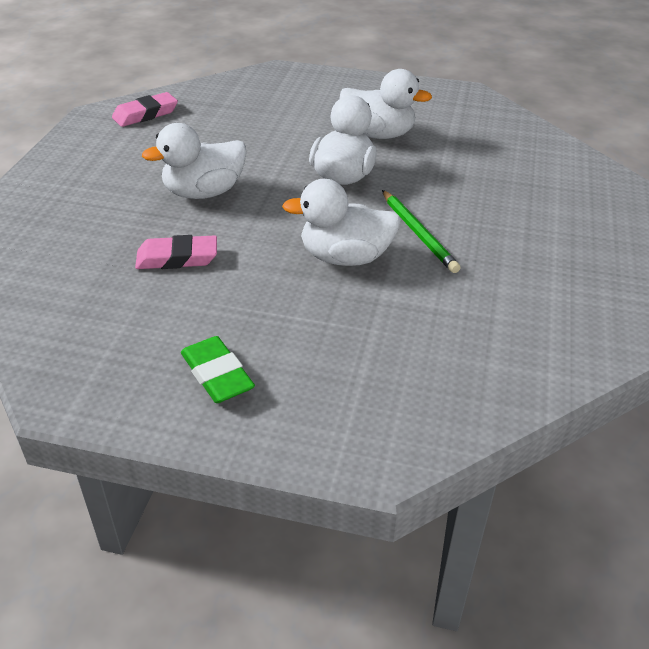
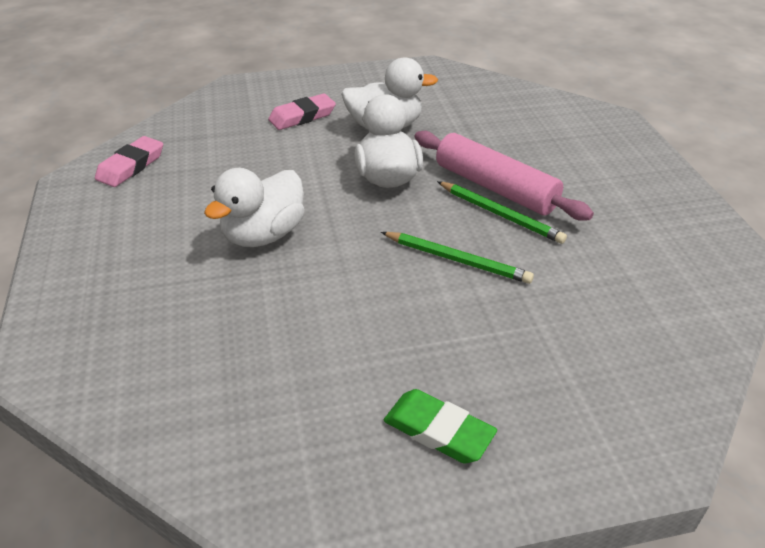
camera: 25 degrees left, 0 degrees up
(177, 258) = (293, 316): pink eraser -> pink eraser (302, 116)
(345, 257) = (456, 260): white duck -> green pencil
(434, 210) = (495, 187): none -> pink rolling pin

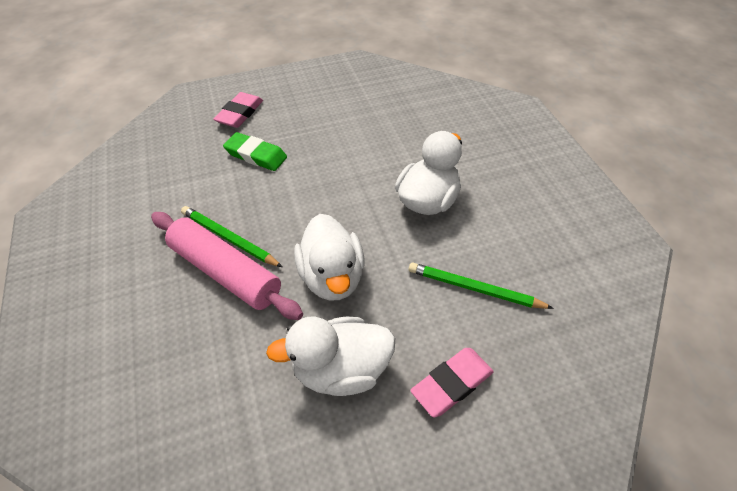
camera: 175 degrees right, 10 degrees up
(131, 166) = (596, 270): pink eraser -> pink eraser (240, 113)
(438, 430) = (295, 95): green eraser -> green eraser (256, 155)
(456, 260) = (273, 191): green pencil -> green pencil (475, 288)

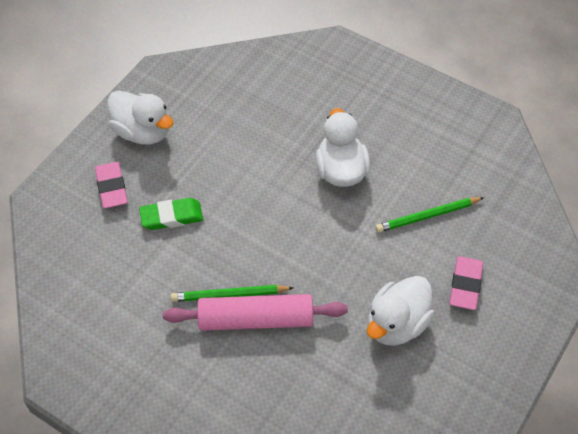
camera: 40 degrees left, 5 degrees up
(332, 277) = (332, 271): white duck -> white duck (142, 132)

